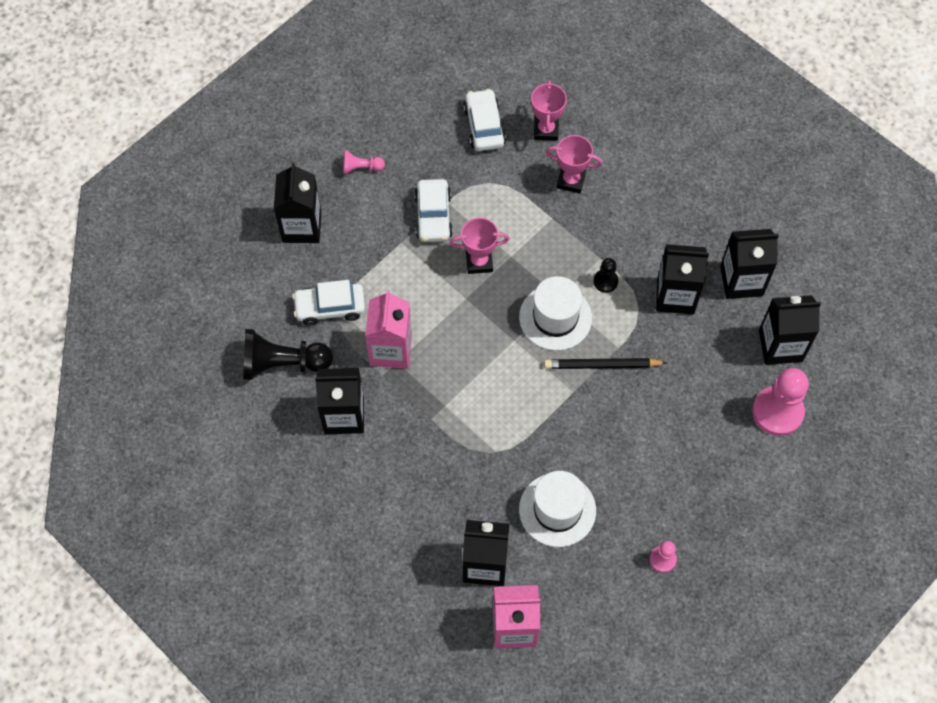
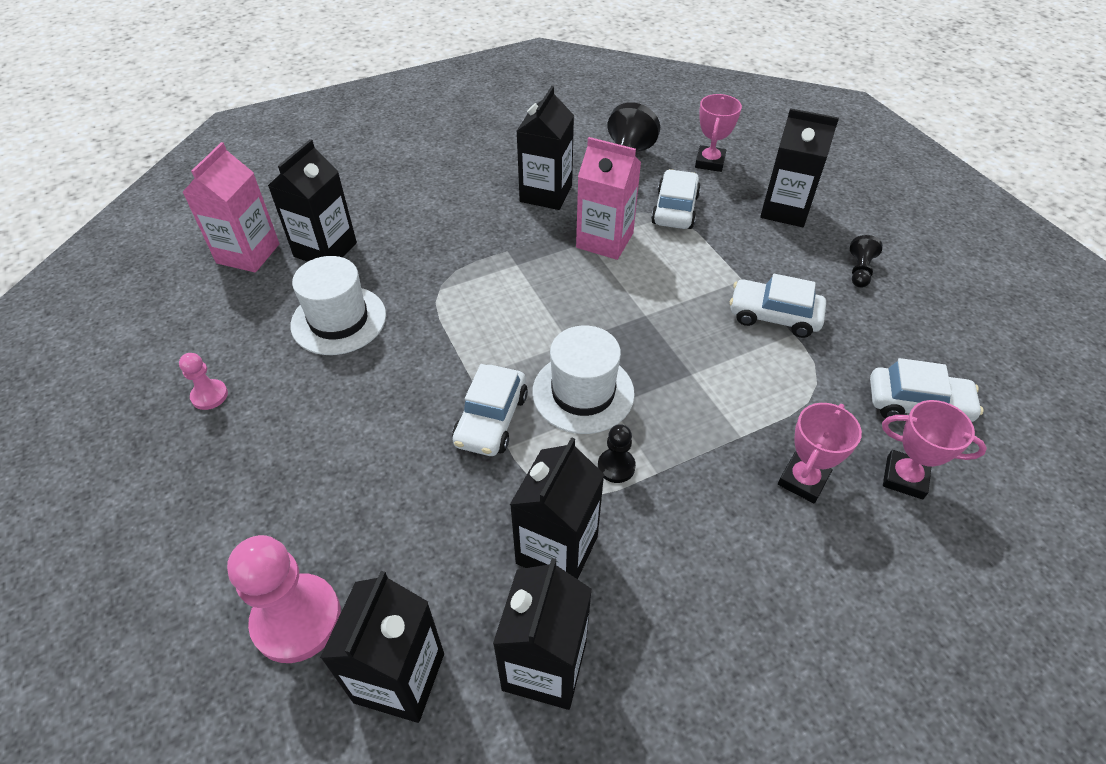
camera: 110 degrees right, 15 degrees down
(361, 168) = (859, 270): pink pawn -> black pawn
(479, 262) = (693, 341): pink trophy -> pink trophy (710, 162)
(602, 365) = (491, 419): black pencil -> white car

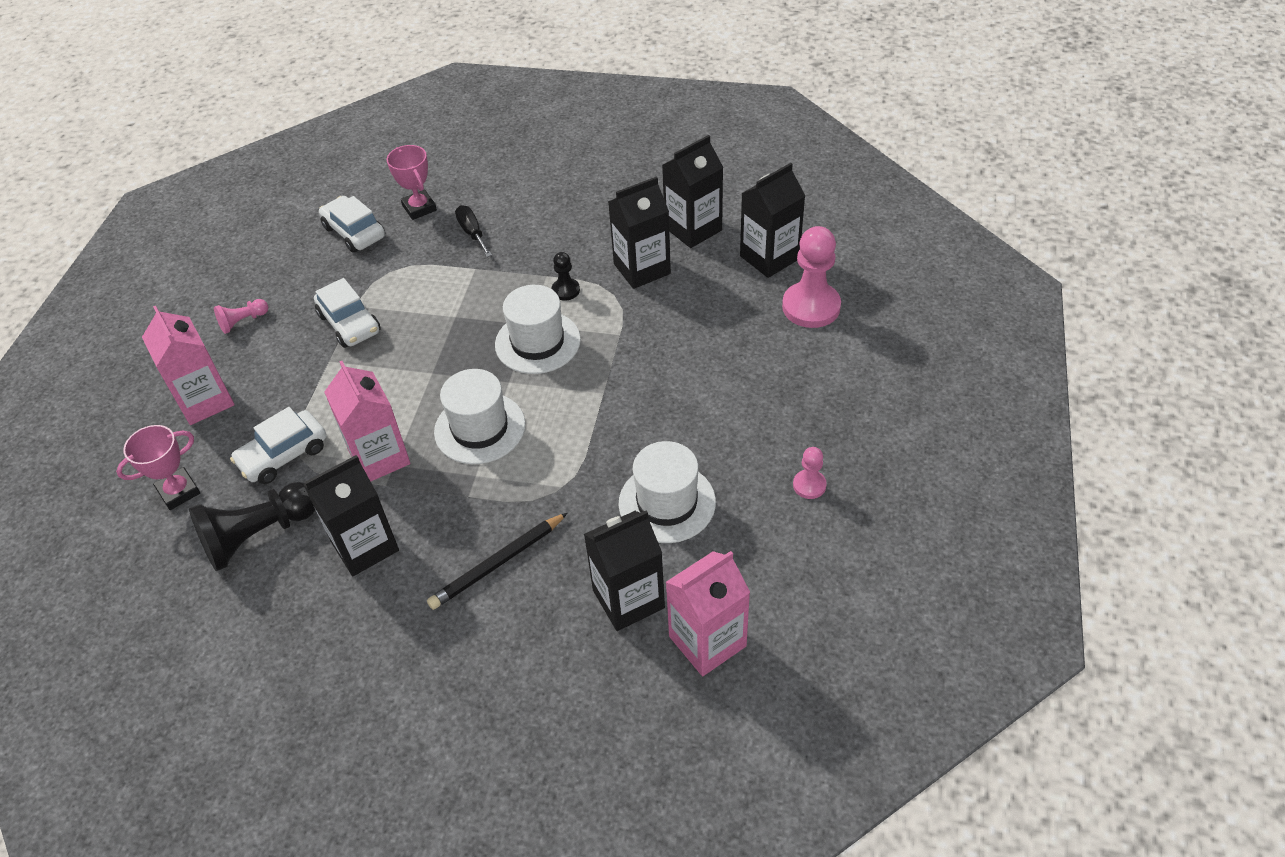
camera: 140 degrees left, 0 degrees up
(441, 225) = (497, 564): none -> black pencil
(491, 419) = (615, 357): white car -> none
(551, 296) = (480, 428): none -> white hat
(785, 210) = (205, 401): black carton -> pink carton
(803, 480) = (472, 233): pink trophy -> black screwdriver
(859, 270) = (243, 322): black pawn -> pink pawn

